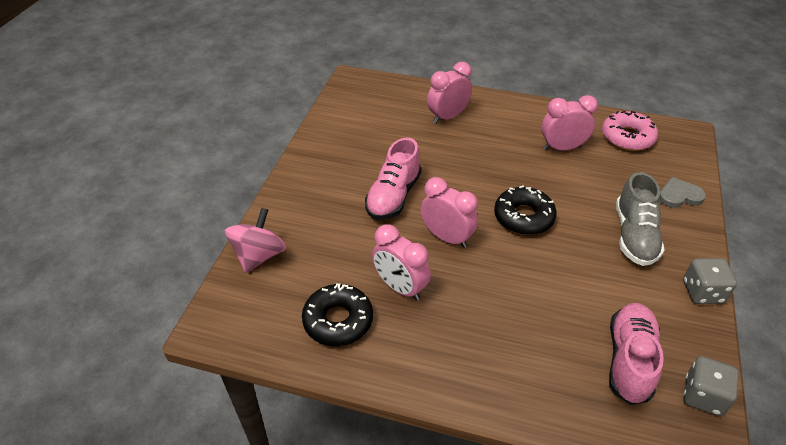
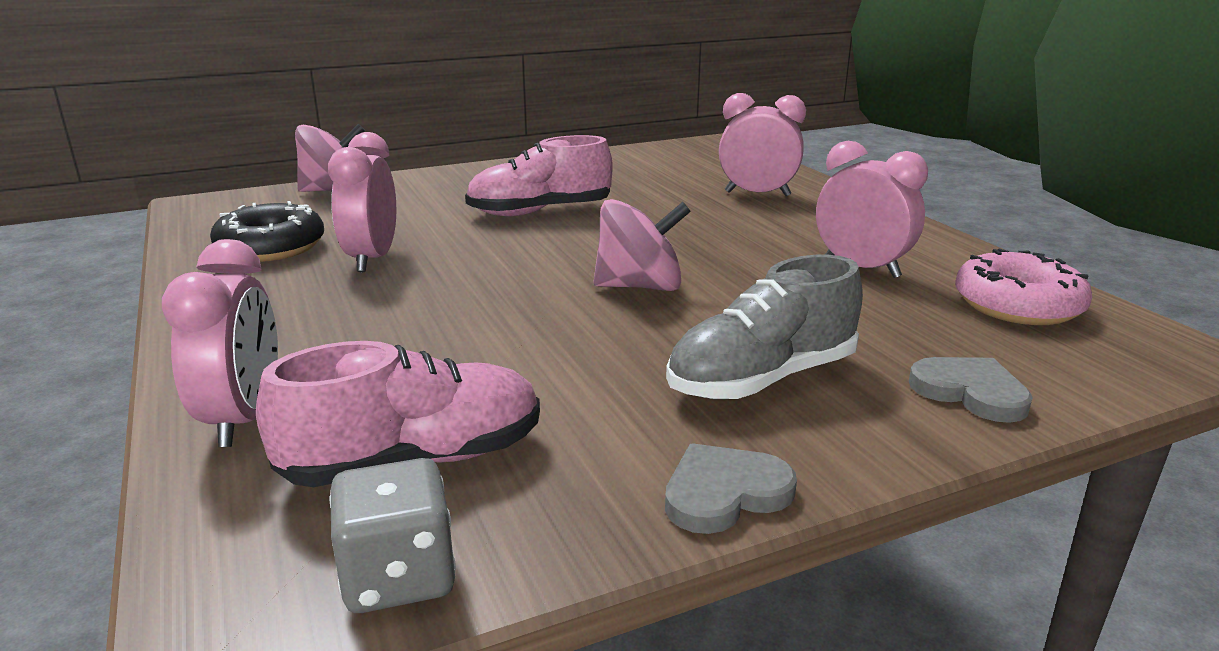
camera: 50 degrees right, 20 degrees down
(447, 237) = (510, 256): pink clock -> pink clock (244, 419)
(523, 217) = (640, 286): black donut -> pink spinning top
(702, 292) = (724, 493): grey dice -> grey heart

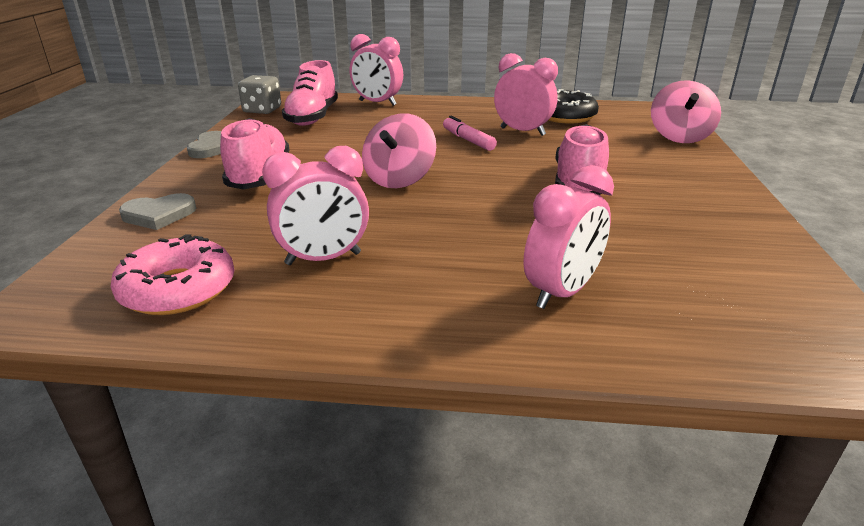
camera: 120 degrees right, 5 degrees up
(443, 282) = (468, 140): none -> pink marker
(762, 379) = (259, 176): grey shoe -> pink shoe

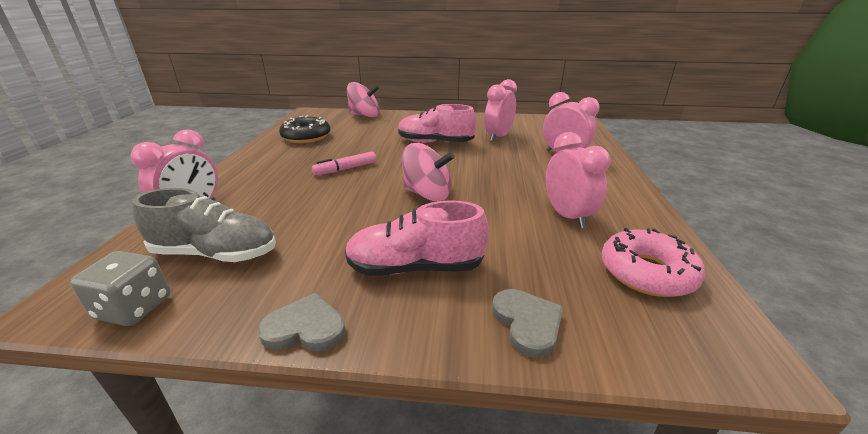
camera: 90 degrees left, 0 degrees up
(312, 117) = (216, 253): pink shoe -> grey shoe
(522, 131) = (334, 151): pink clock -> pink clock (498, 137)

